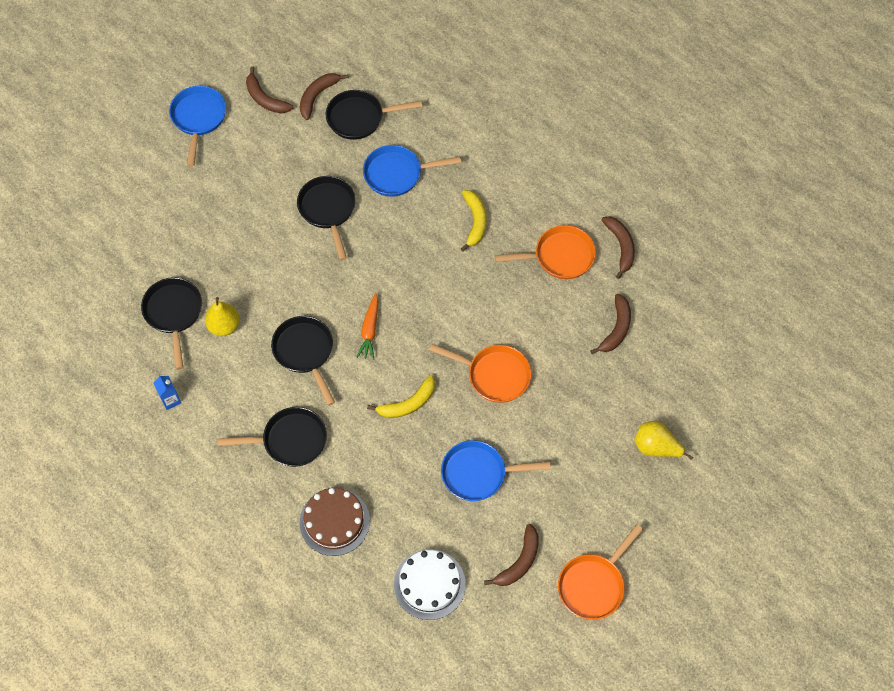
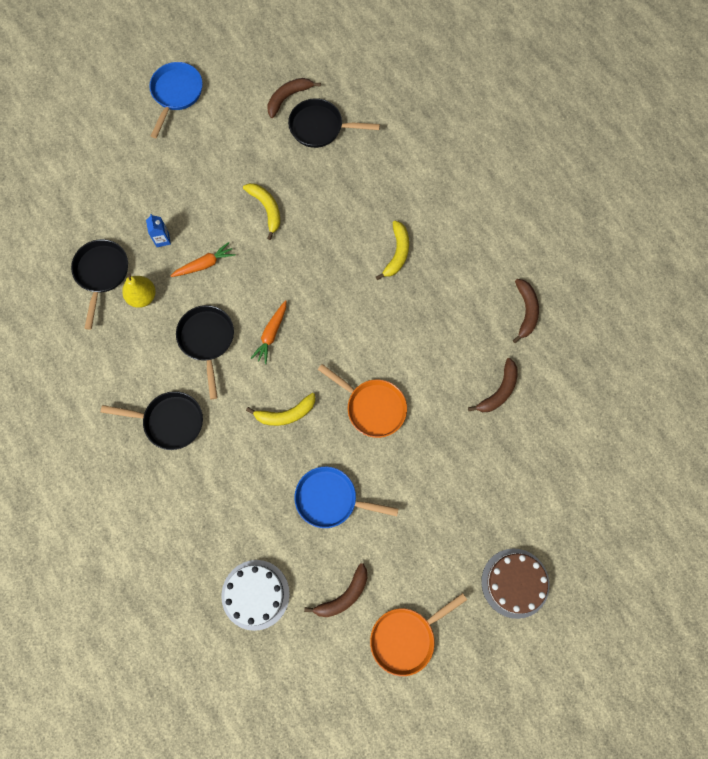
camera: 15 degrees right, 10 degrees up
(170, 400) = (75, 355): blue carton -> blue carton (162, 239)
(265, 98) = (241, 89): brown banana -> none
(280, 279) = (204, 264): none -> orange carrot
(328, 210) = (266, 209): black pan -> yellow banana
(334, 521) = (187, 510): brown cake -> brown cake (515, 583)
(397, 174) = (339, 189): blue pan -> none
(559, 256) = (466, 306): orange pan -> none
(655, 447) = (503, 518): yellow pear -> none

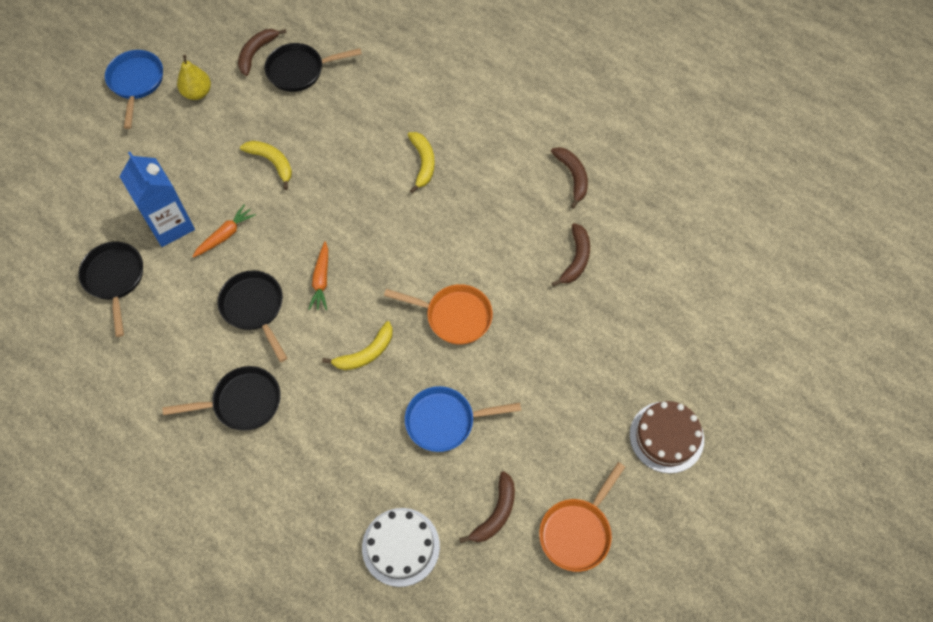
camera: 20 degrees left, 10 degrees down
(142, 297) = (168, 288): yellow pear -> yellow pear (197, 93)
(162, 239) = (170, 225): blue carton -> blue carton, size x2.30

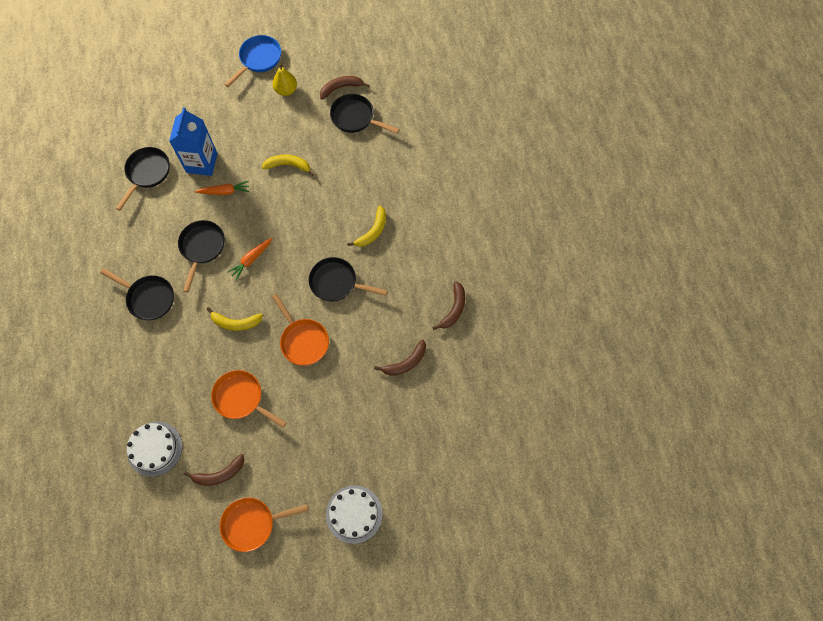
camera: 40 degrees right, 5 degrees up
(272, 162) = (288, 165): yellow banana -> yellow banana turned 75 degrees counterclockwise
(434, 237) = (336, 283): none -> black pan
(445, 421) = (241, 398): blue pan -> orange pan
(666, 437) = (354, 514): brown cake -> white cake

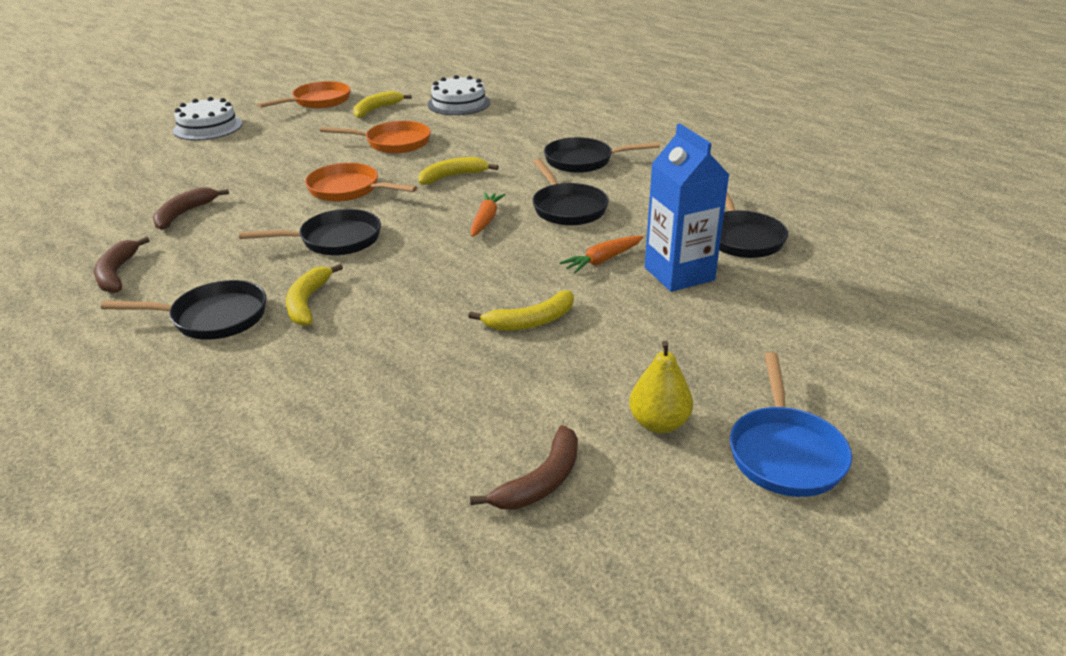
camera: 150 degrees right, 35 degrees down
(219, 474) = (376, 110): brown banana -> yellow banana
(355, 117) = (459, 439): black pan -> black pan (213, 317)

